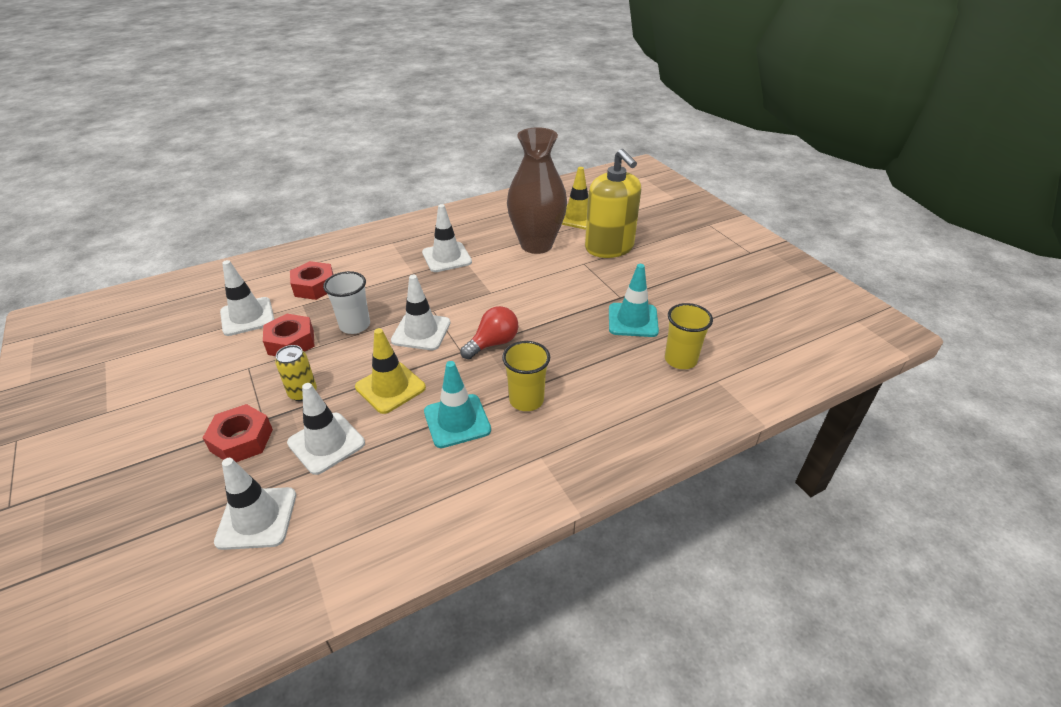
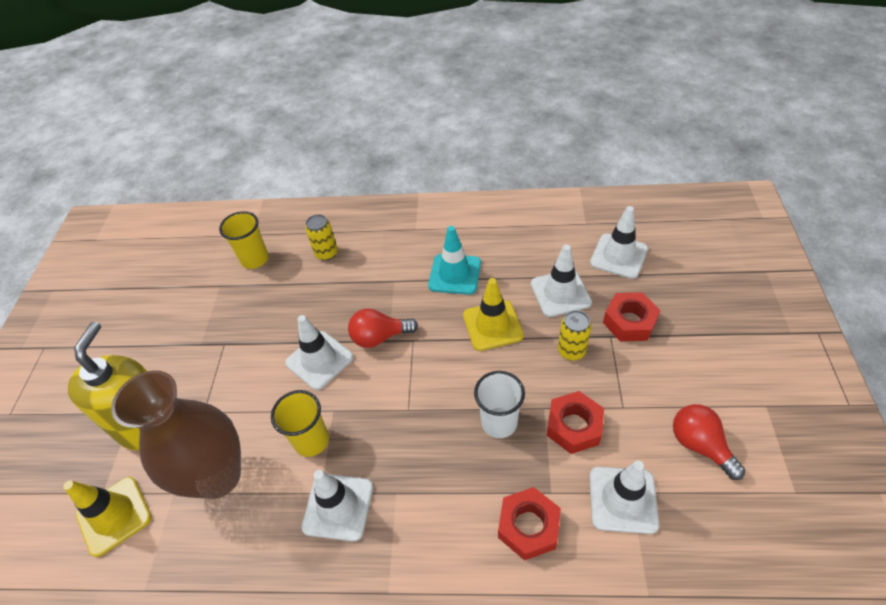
camera: 145 degrees left, 10 degrees up
(180, 364) = (700, 445): none -> red light bulb
(421, 332) = (436, 381): white traffic cone -> white traffic cone (319, 360)
(526, 400) = (394, 271): yellow cup -> yellow cup (311, 440)
(615, 391) = (326, 253): none -> yellow can
(633, 320) = (244, 311): turquoise traffic cone -> none

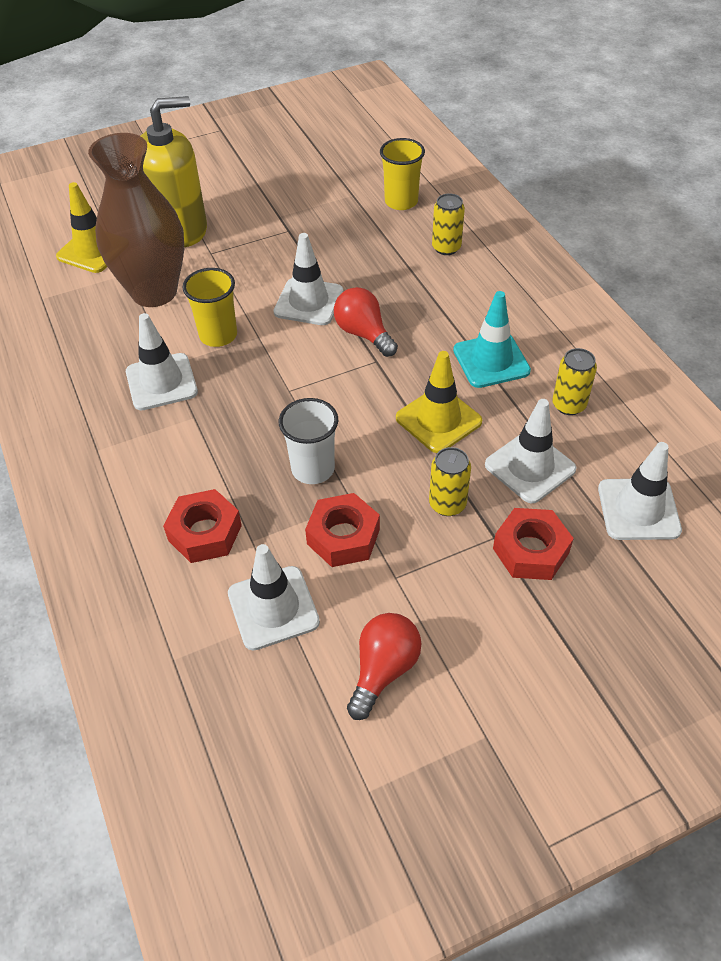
camera: 60 degrees right, 0 degrees up
(518, 252) = (568, 405): none -> yellow can

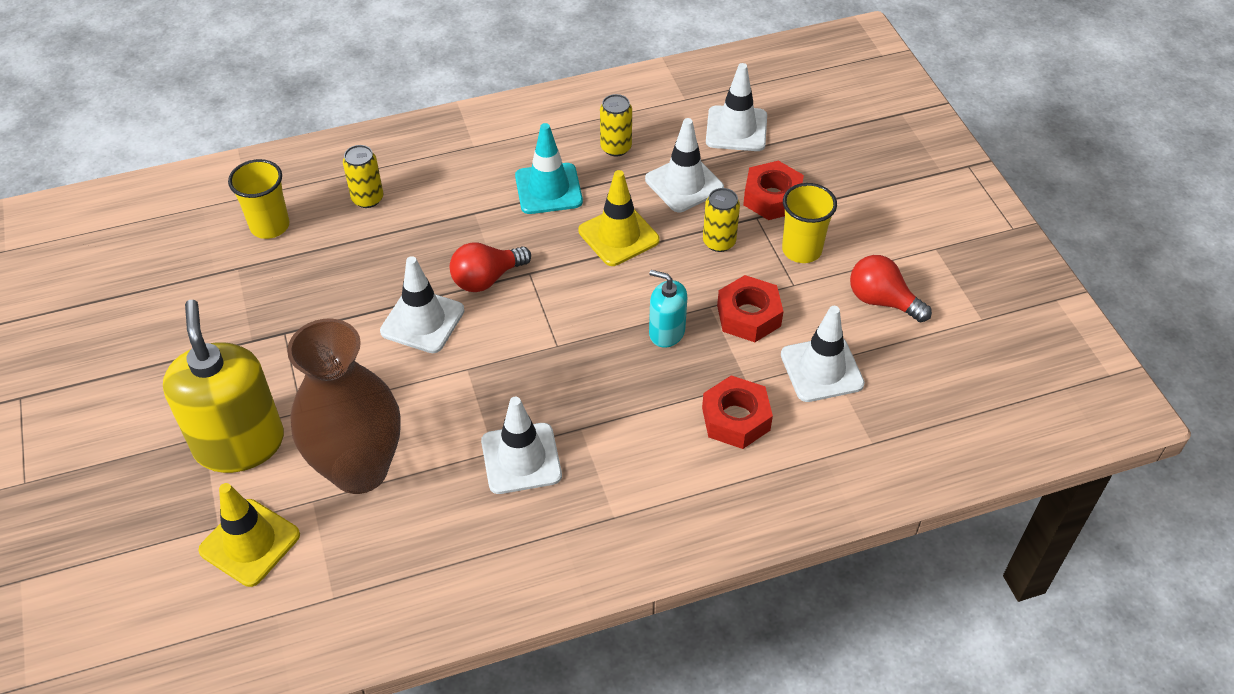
camera: 85 degrees left, 0 degrees up
(218, 335) = (456, 405): yellow cup -> yellow cup (801, 250)
(313, 469) = (666, 332): white cup -> turquoise soap dispenser

